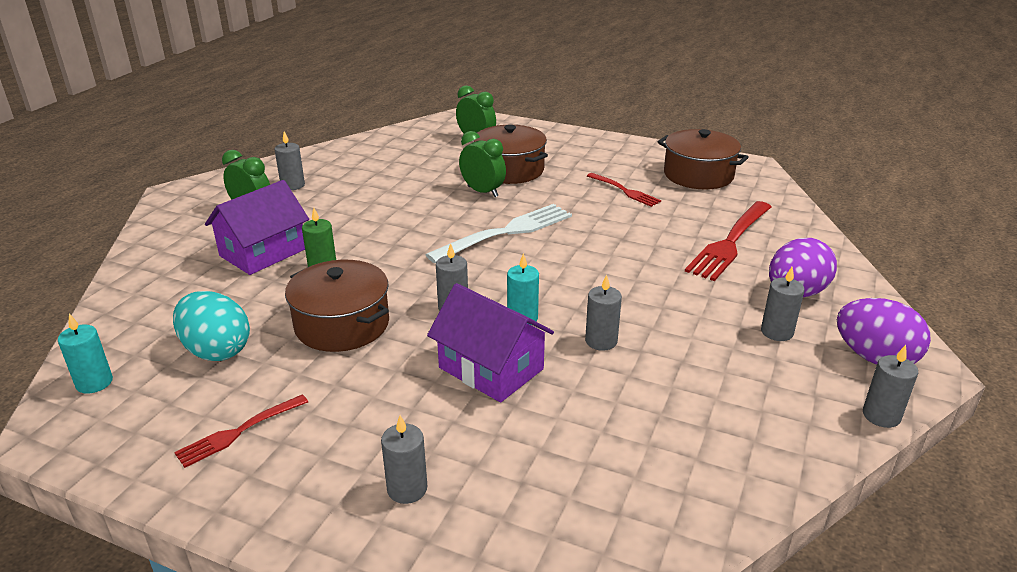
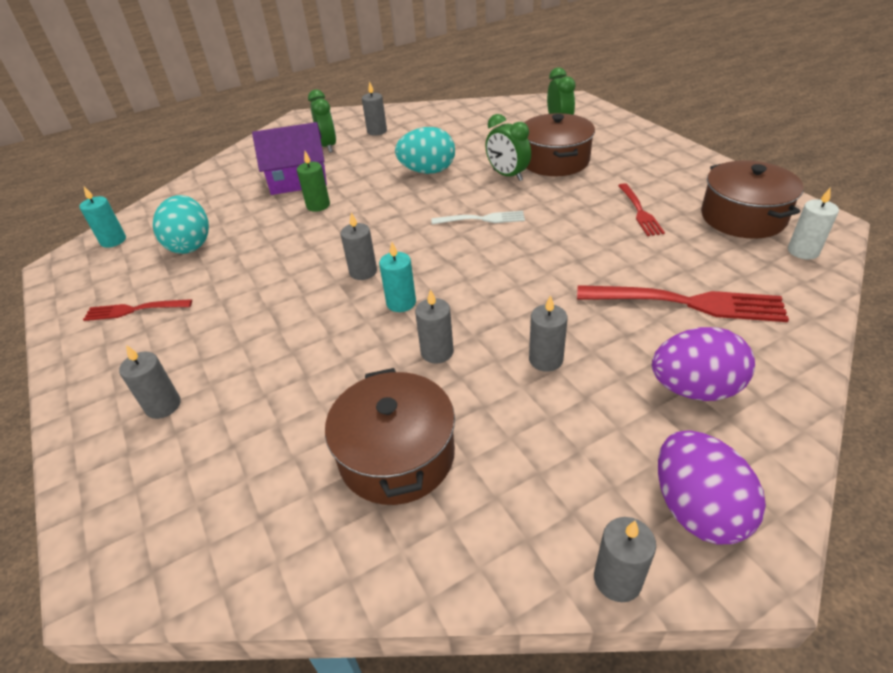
camera: 40 degrees right, 10 degrees up
(342, 324) = (278, 255): brown pot -> brown pot (397, 455)
(400, 208) = (428, 171): none -> turquoise egg
(483, 192) = (507, 175): green clock -> green clock turned 150 degrees clockwise
(491, 368) = (326, 336): purple house -> none
(506, 232) = (482, 219): white fork -> white fork, size x0.58
(730, 242) = (687, 303): red fork -> red fork turned 150 degrees counterclockwise
(759, 187) = (803, 251): none -> white candle
(777, 332) = (616, 422): grey candle -> grey candle (546, 359)

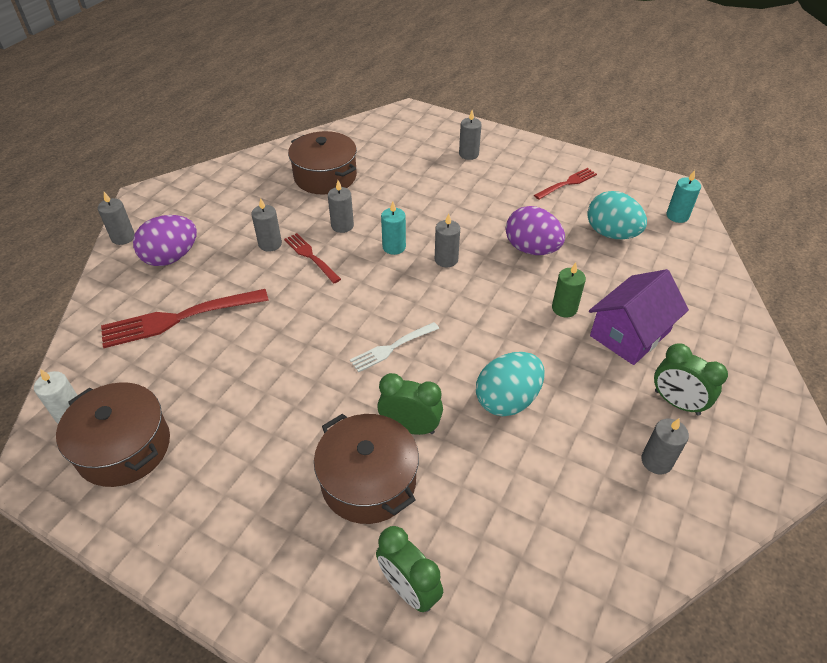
camera: 145 degrees right, 5 degrees up
(617, 579) = (202, 172): grey candle -> grey candle (123, 237)
(639, 211) = (237, 416): red fork -> red fork (311, 256)
(697, 509) = (168, 204): purple egg -> purple egg (531, 249)

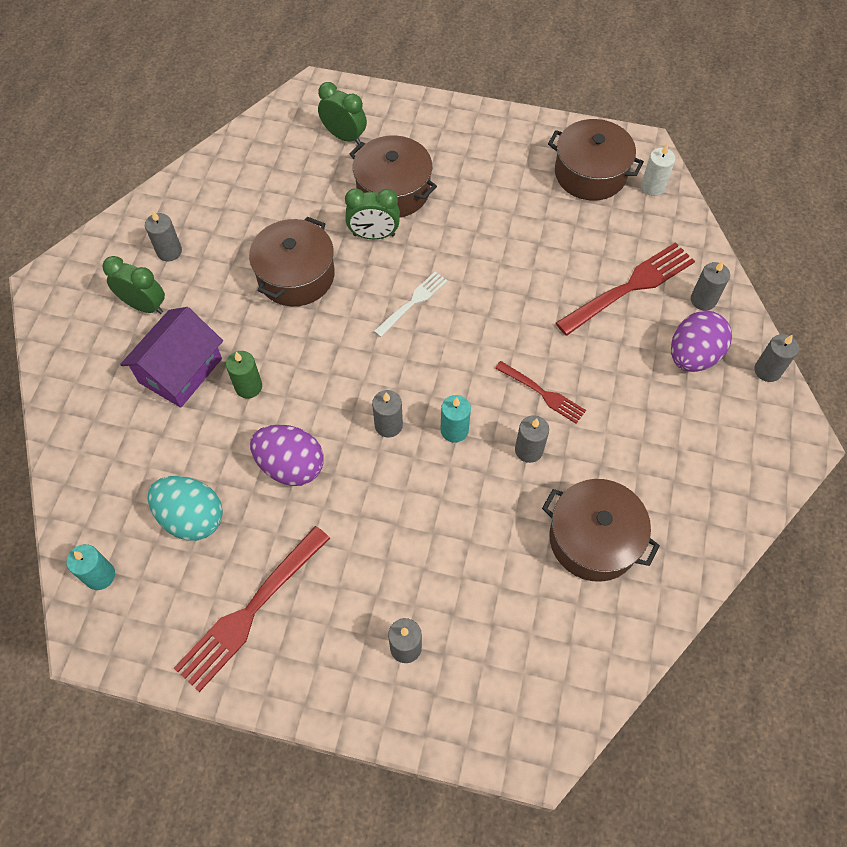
camera: 165 degrees right, 15 degrees up
(270, 244) = (598, 400): grey candle -> grey candle (703, 300)
(507, 400) = (296, 275): turquoise egg -> brown pot
(567, 183) = (250, 611): red fork -> red fork, size x1.74

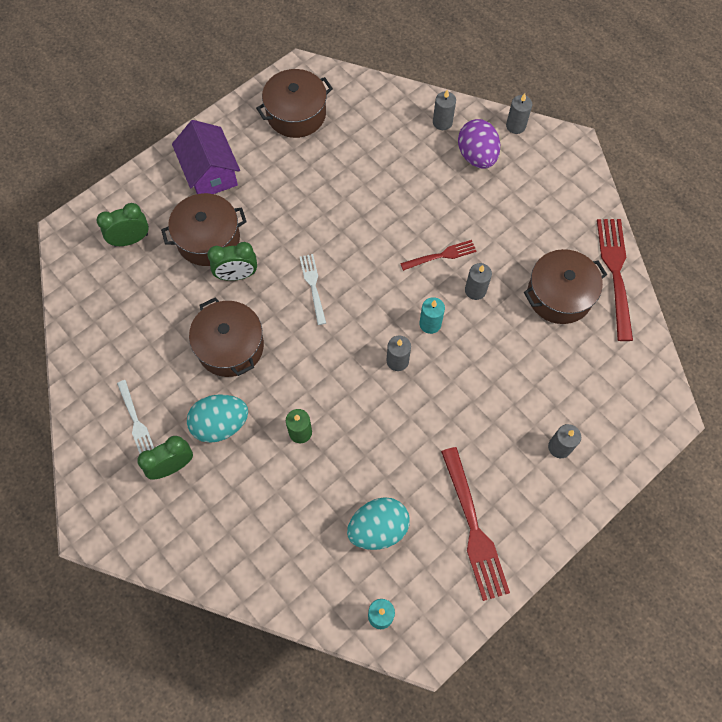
camera: 55 degrees left, 5 degrees up
(169, 251) = (136, 421): grey candle -> white fork
(180, 370) = (251, 471): purple house -> purple house (210, 173)
(211, 317) = (220, 424): none -> turquoise egg
(291, 466) = (384, 440): purple egg -> none
(374, 235) = (237, 275): green clock -> green clock turned 45 degrees clockwise
(630, 287) = (402, 154): red fork -> red fork (615, 273)
(652, 187) = (336, 88): white candle -> none

